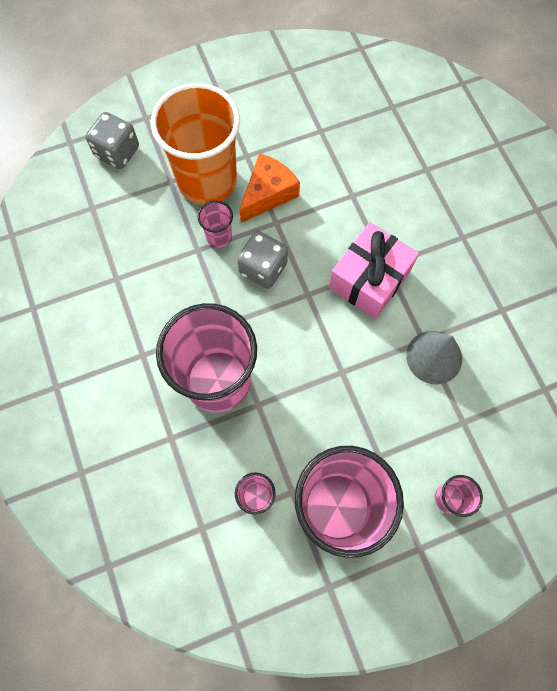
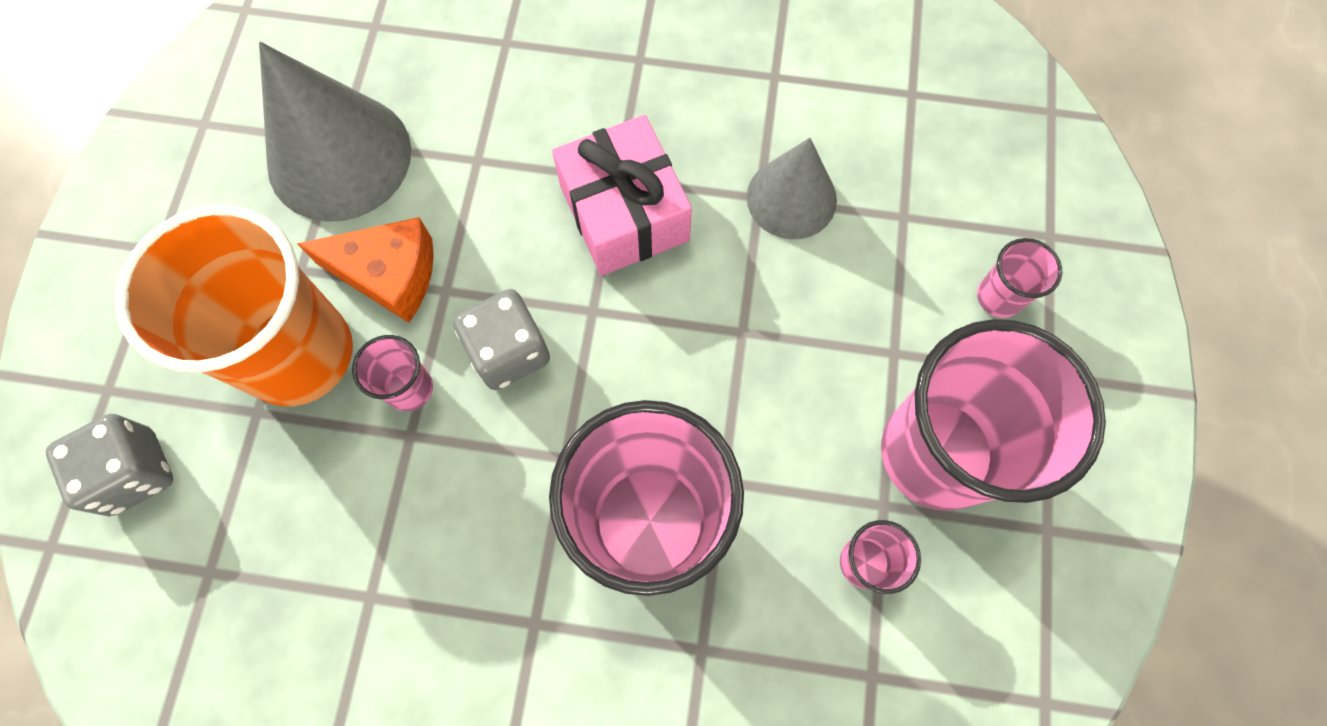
camera: 60 degrees left, 0 degrees up
(268, 194) = (389, 275): orange cheese -> orange cheese turned 120 degrees clockwise
(313, 135) = (339, 157): none -> grey cone

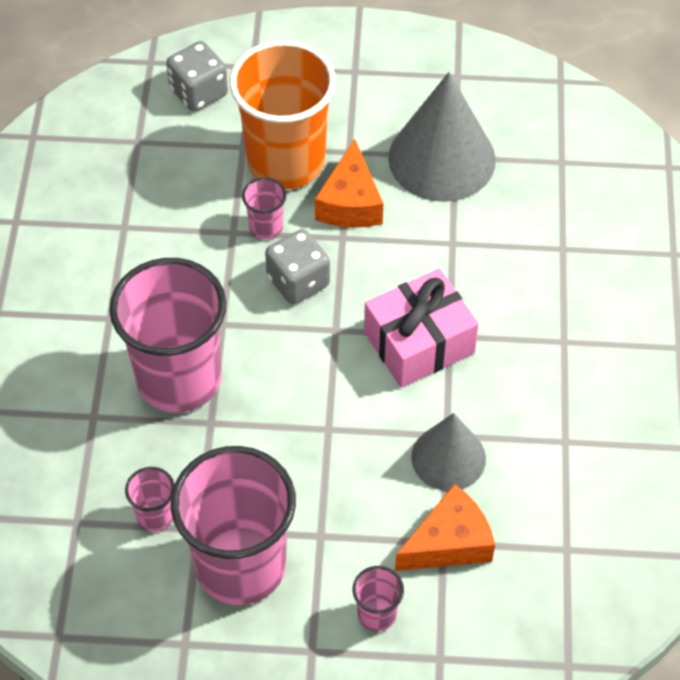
camera: 85 degrees right, 15 degrees down
(905, 209) = (449, 543): none -> orange cheese

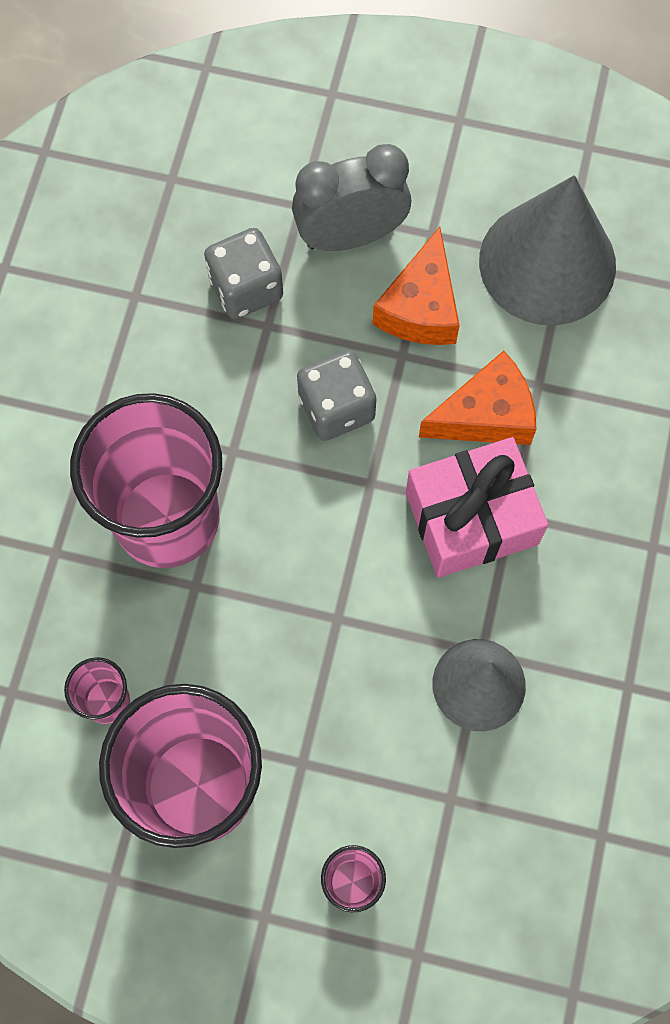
camera: 10 degrees right, 15 degrees up
(199, 92) = (259, 120): grey dice -> grey dice (246, 288)
(266, 227) = (309, 325): pink cup -> none
(286, 161) = (350, 236): orange cup -> grey clock
(449, 543) = (458, 801): orange cheese -> orange cheese (486, 415)

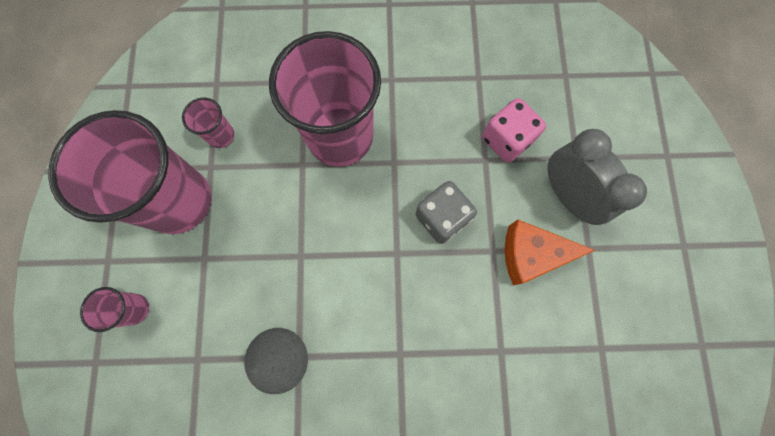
camera: 75 degrees right, 5 degrees up
(246, 288) = (506, 140): grey dice -> pink dice
(471, 518) = (390, 327): pink gift -> none
(486, 415) = (467, 319): orange cheese -> none
(547, 263) = (597, 336): grey cone -> none

